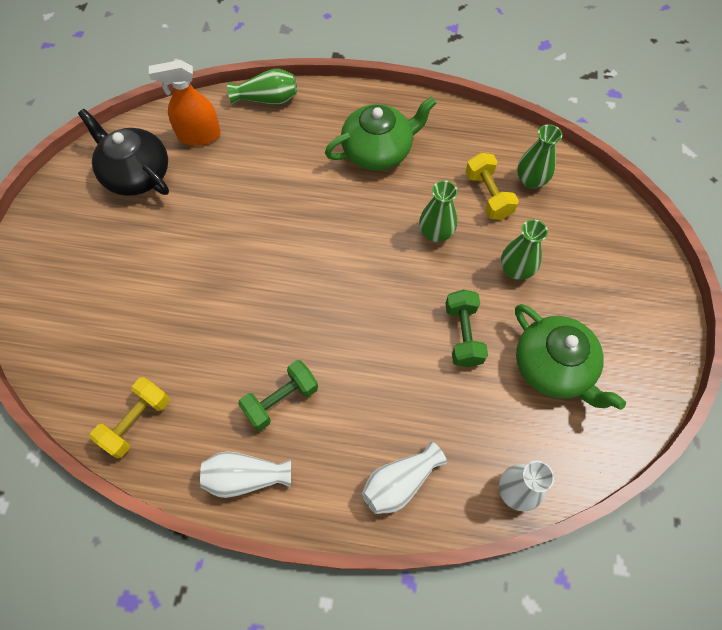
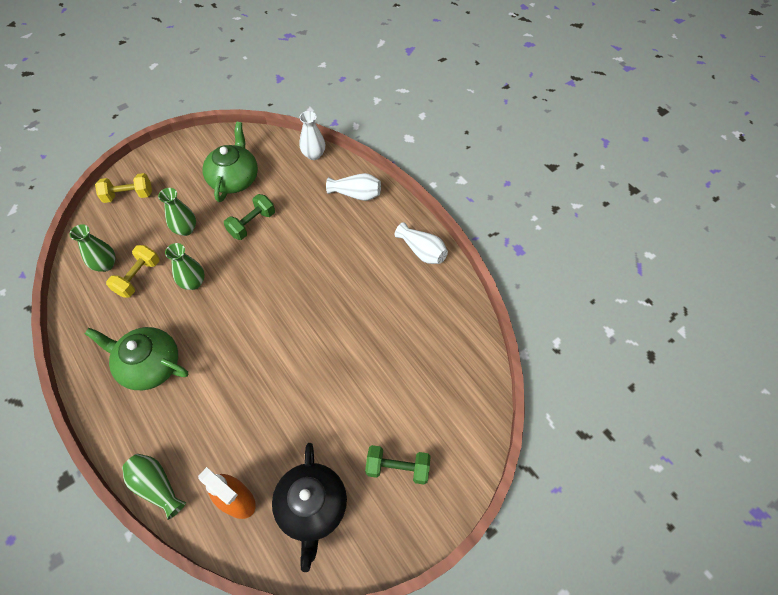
camera: 135 degrees left, 5 degrees down
(136, 422) = (454, 322): yellow dumbbell -> yellow dumbbell (129, 195)
(281, 400) = (371, 270): green dumbbell -> green dumbbell (397, 468)

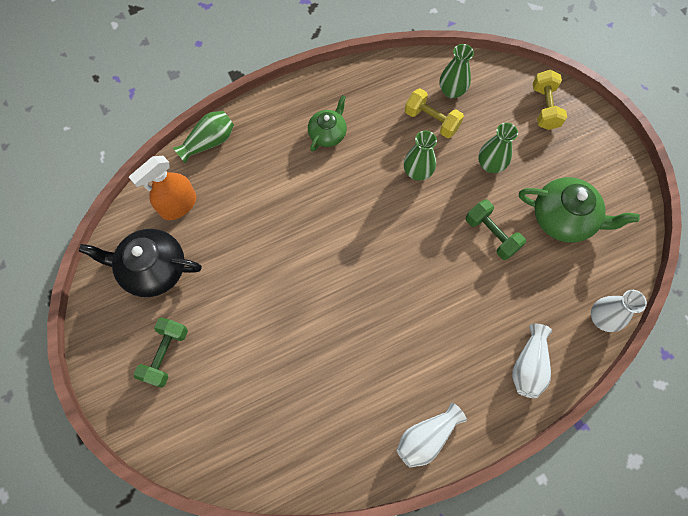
camera: 100 degrees right, 10 degrees up
(149, 365) = (328, 133): green teapot -> green teapot, size x0.62

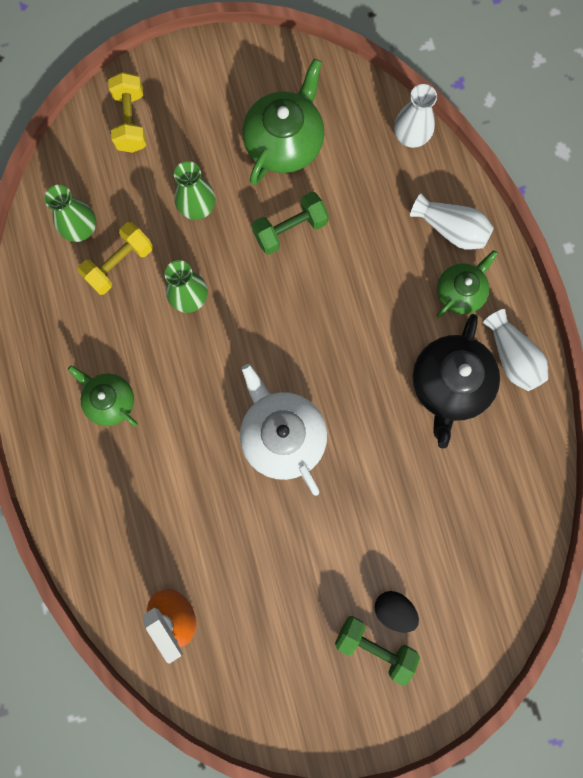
camera: 80 degrees left, 10 degrees up
(153, 269) = (260, 655): black teapot -> black teapot (450, 385)
(196, 366) = (394, 610): none -> black egg
(209, 142) = (88, 563): green vase -> none
(323, 257) = (282, 435): none -> white teapot
(474, 382) = (460, 292): none -> green teapot
(544, 107) = (131, 121): yellow dumbbell -> yellow dumbbell turned 75 degrees clockwise

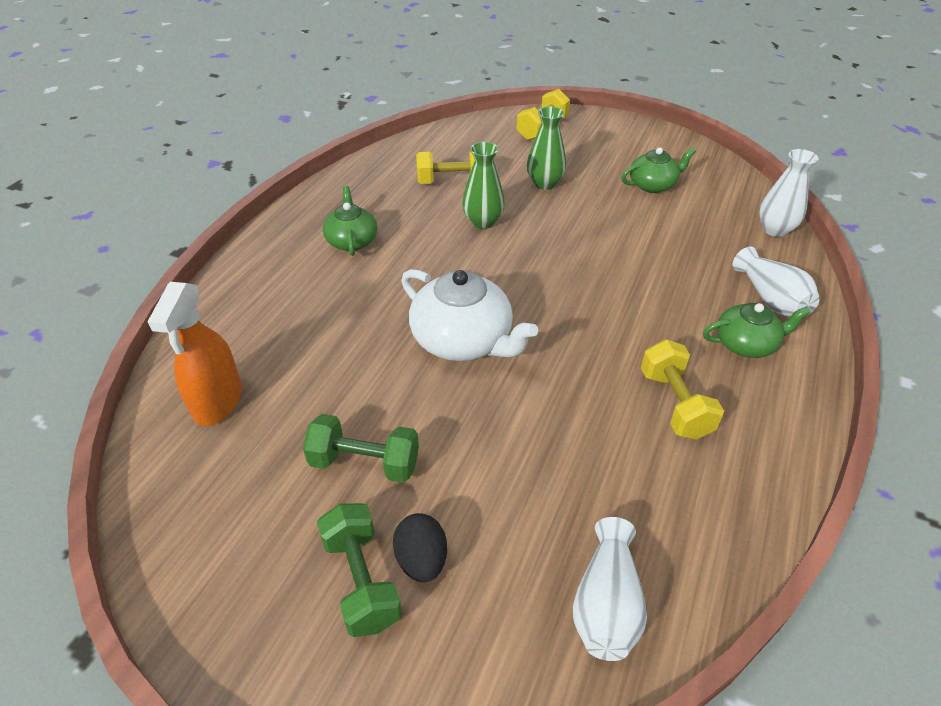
camera: 40 degrees right, 35 degrees down
(80, 228) = (446, 155): green vase -> none
(282, 435) = (463, 340): white teapot -> white teapot turned 120 degrees clockwise
(284, 142) = (653, 185): green teapot -> green teapot, size x0.62
(290, 229) = (609, 228): green dumbbell -> green dumbbell (365, 463)
(450, 385) = (674, 404): black teapot -> yellow dumbbell
(512, 357) = (770, 424): white vase -> white vase (606, 604)

